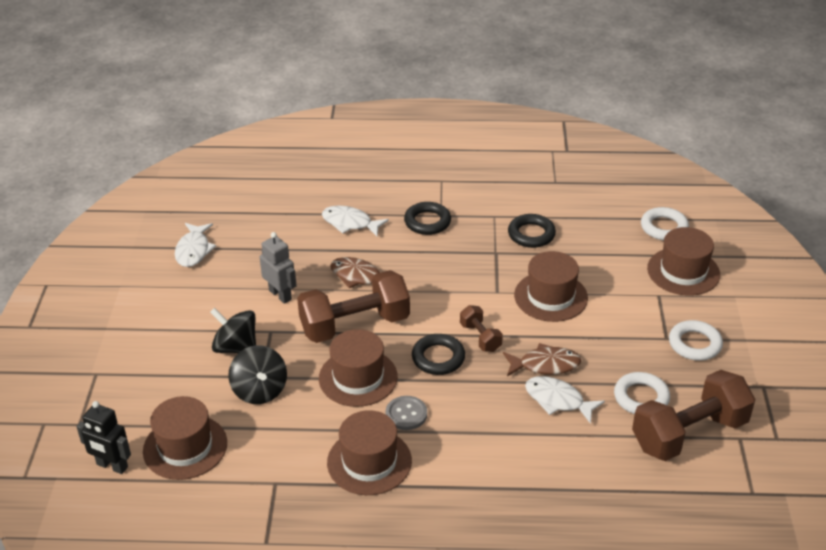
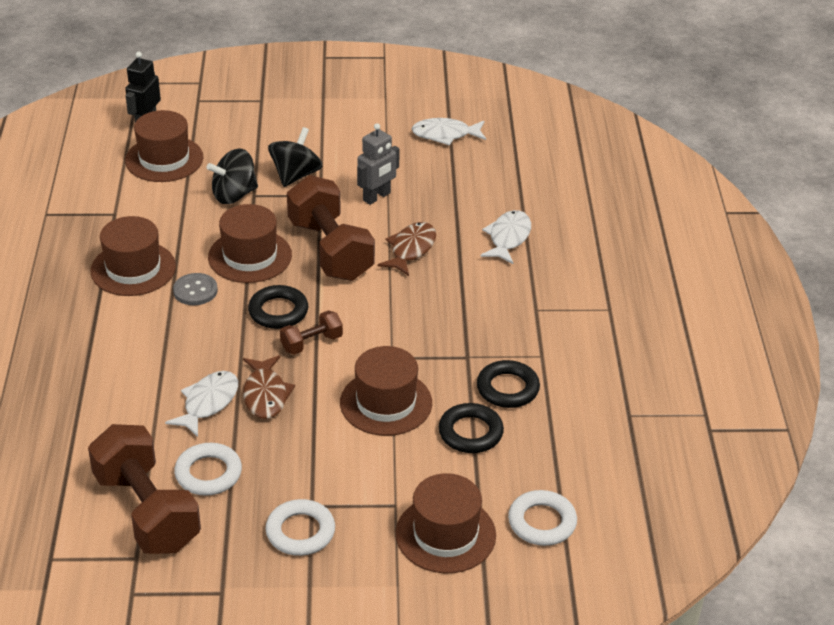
camera: 85 degrees right, 0 degrees up
(427, 222) = (520, 298): black ring -> black ring (470, 432)

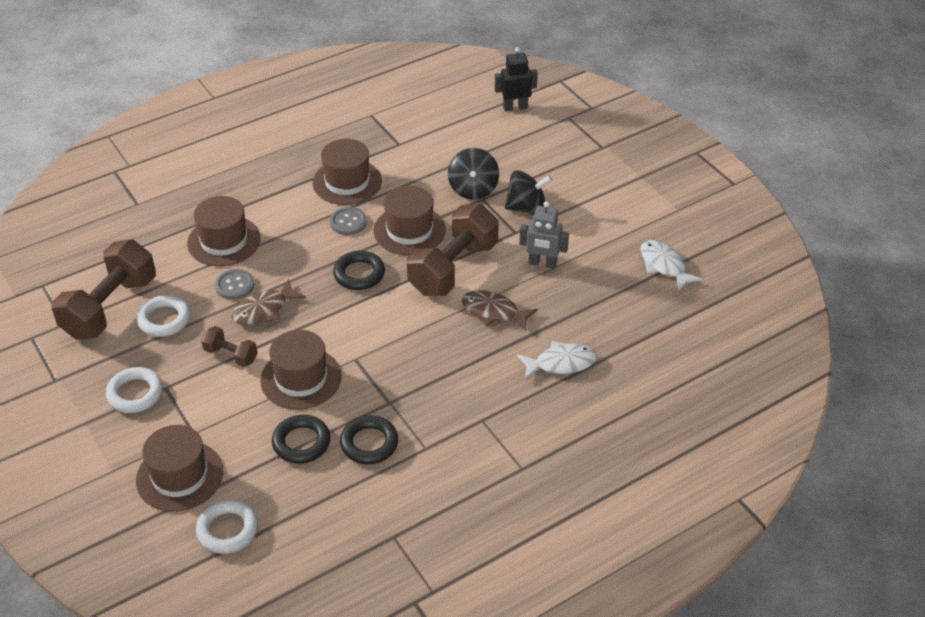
camera: 60 degrees right, 5 degrees up
(164, 159) = (482, 136): brown hat -> brown hat (224, 241)
(208, 403) = (234, 285): white fish -> grey button
(234, 195) = (473, 189): black spinning top -> black spinning top turned 120 degrees counterclockwise
(311, 343) = (337, 308): brown dumbbell -> brown dumbbell (231, 355)
(411, 249) = (494, 312): brown fish -> brown fish turned 150 degrees counterclockwise

